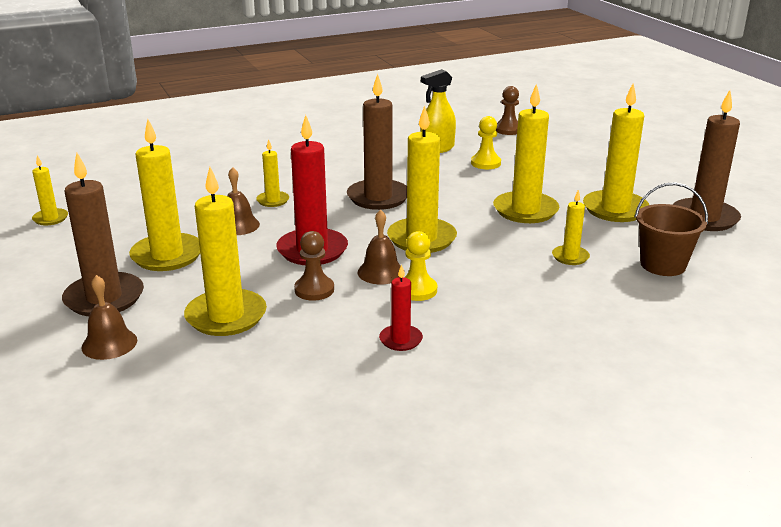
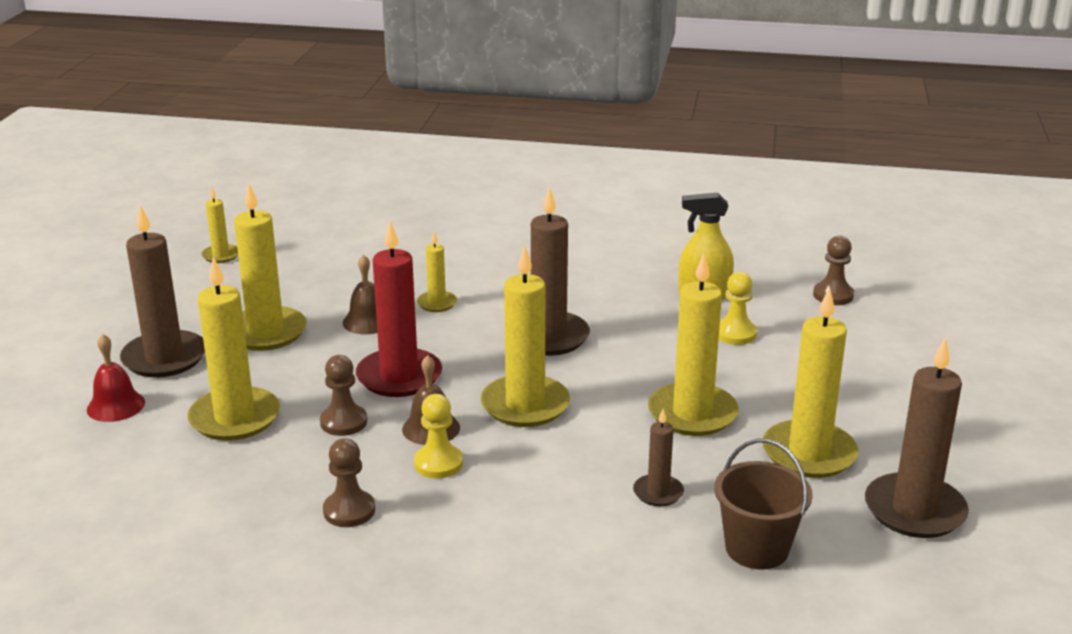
camera: 35 degrees right, 0 degrees up
(109, 343) = (116, 406): brown bell -> red bell
(400, 340) = (349, 511): red candle -> brown pawn
(570, 257) = (658, 493): yellow candle -> brown candle

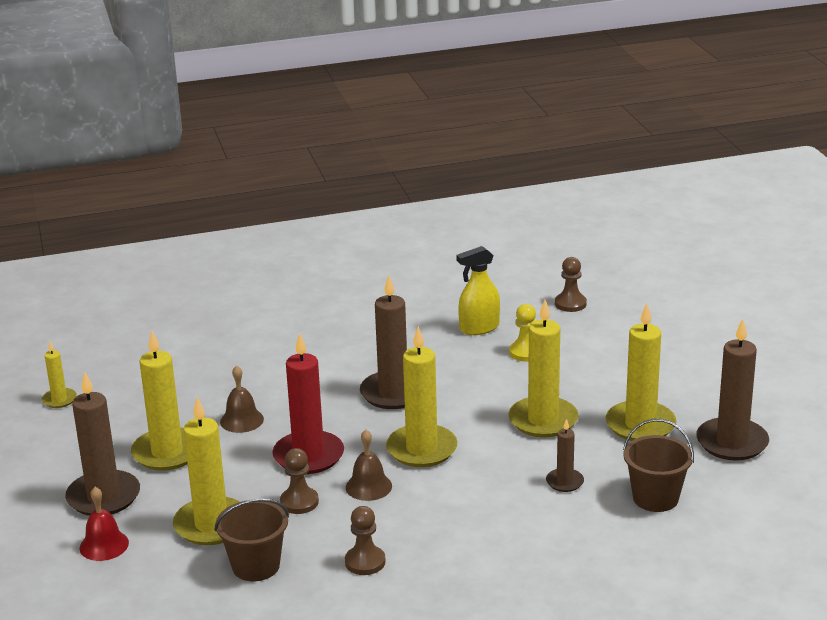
camera: 25 degrees left, 0 degrees up
(234, 476) = (256, 566): none -> brown bucket
(437, 303) = (283, 390): yellow candle -> none
(438, 463) = (397, 509): yellow pawn -> none

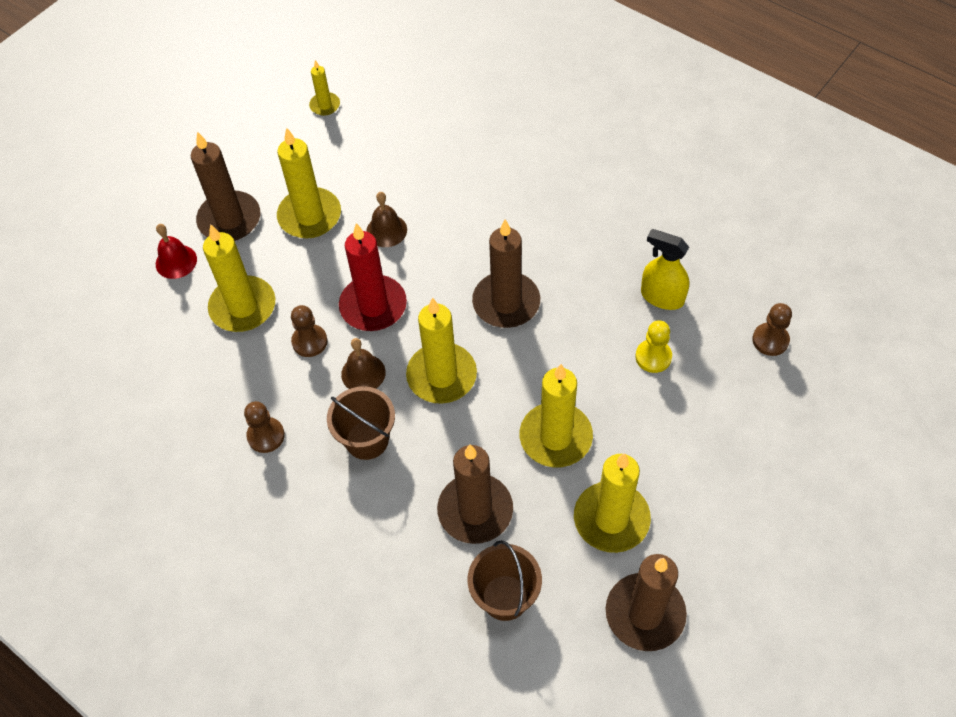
camera: 55 degrees right, 30 degrees up
(256, 566) = (214, 369): brown bucket -> brown bucket (367, 440)
(564, 482) = (475, 510): brown candle -> brown candle, size x1.94

